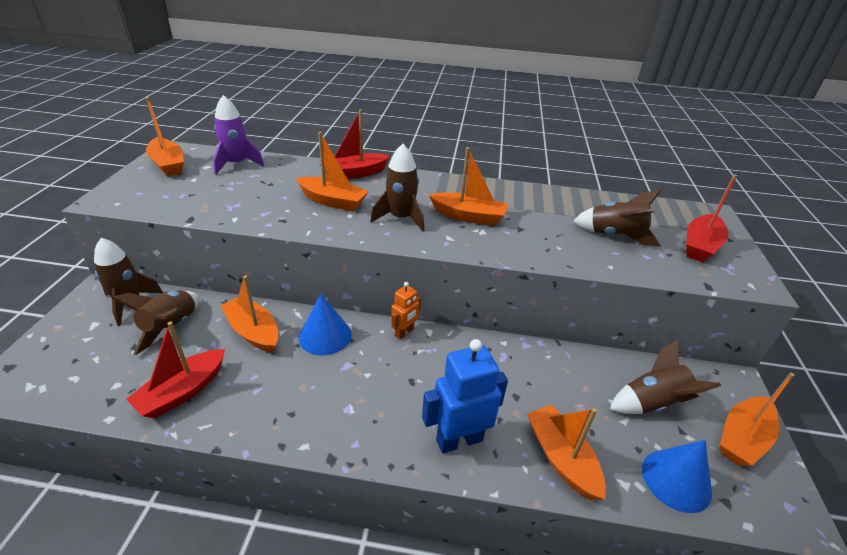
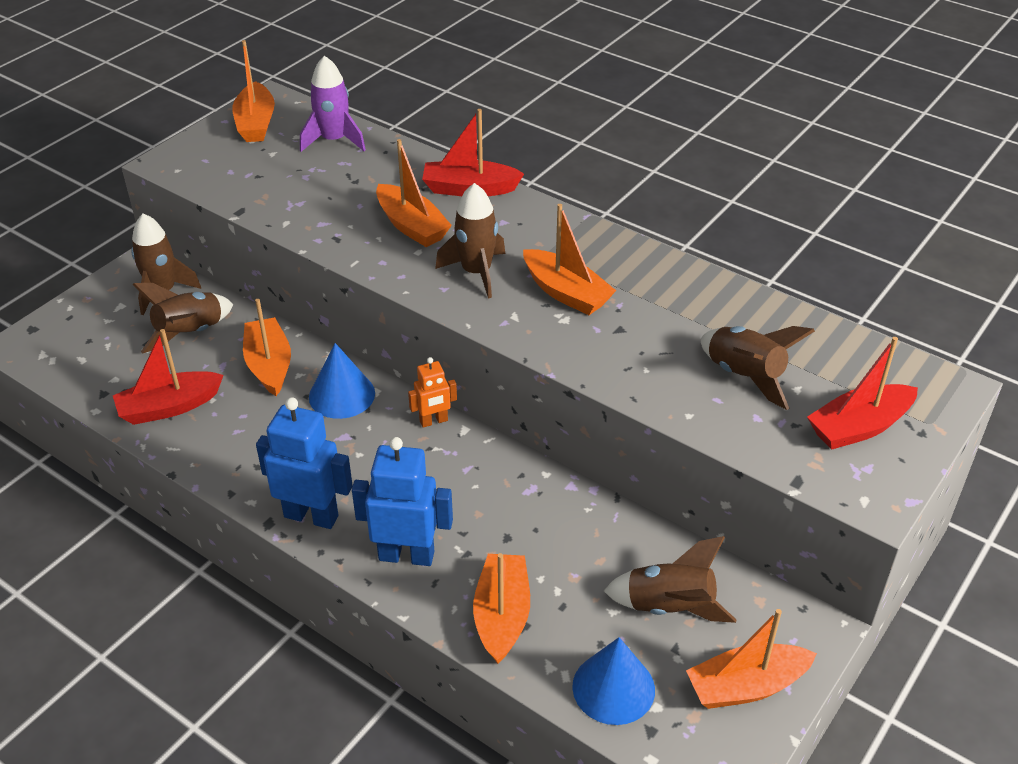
camera: 30 degrees right, 5 degrees up
(363, 438) = (311, 516): none -> blue robot

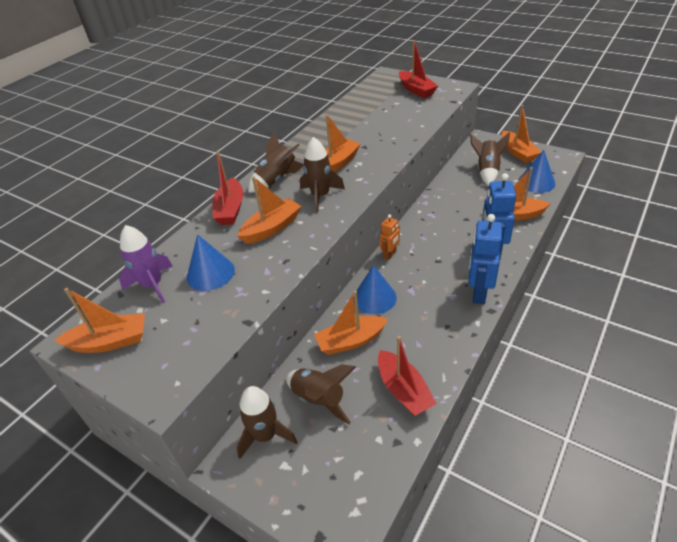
camera: 90 degrees left, 0 degrees up
(337, 180) = (210, 273): none -> blue cone
(434, 421) = (390, 254): orange robot -> orange robot turned 60 degrees clockwise
(745, 376) = (391, 114): brown rocket -> brown rocket (277, 180)

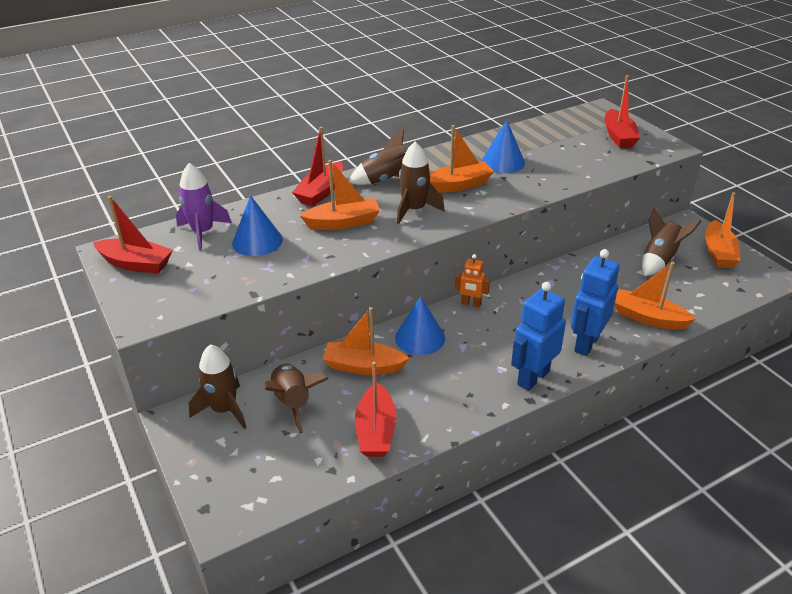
camera: 25 degrees right, 5 degrees down
(110, 341) = (136, 264): orange boat -> red boat
(390, 254) = (471, 304): orange robot -> orange robot turned 45 degrees clockwise
(536, 182) = (710, 293): blue cone -> blue cone (503, 162)

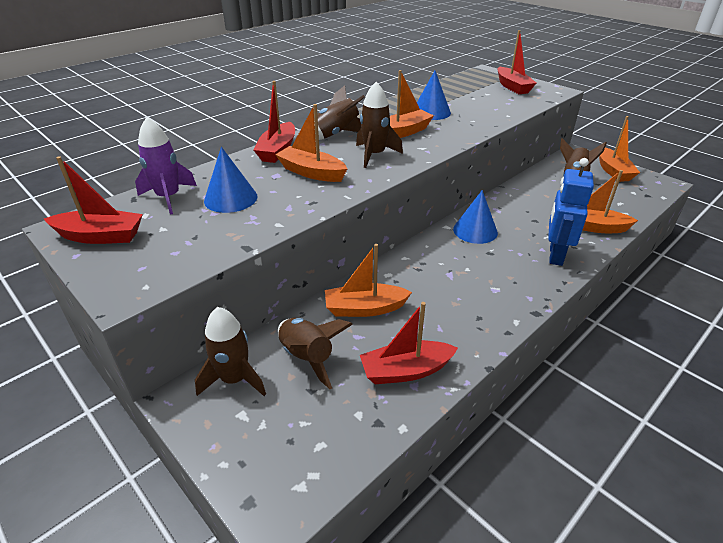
camera: 15 degrees left, 0 degrees up
(343, 222) = (311, 172): orange boat -> orange boat turned 120 degrees counterclockwise
(376, 431) = (406, 371): red boat -> red boat turned 90 degrees clockwise
(420, 337) = (406, 273): blue cone -> blue cone (475, 231)
(471, 304) = (438, 237): orange robot -> none
(533, 377) = (527, 292): blue robot -> none

